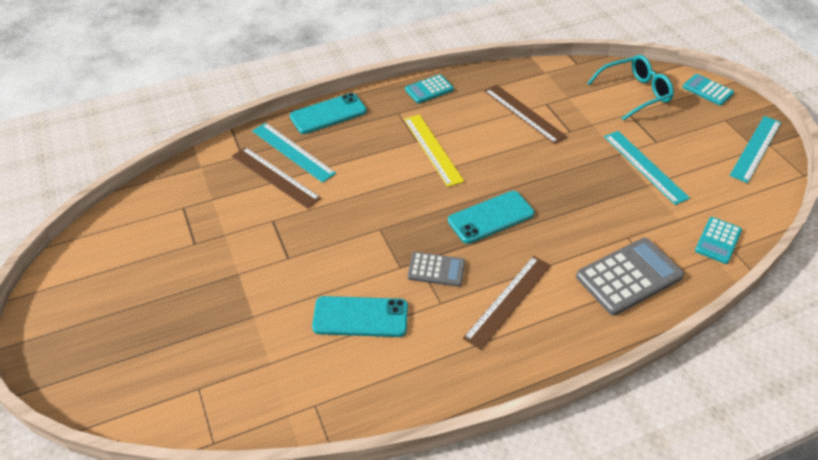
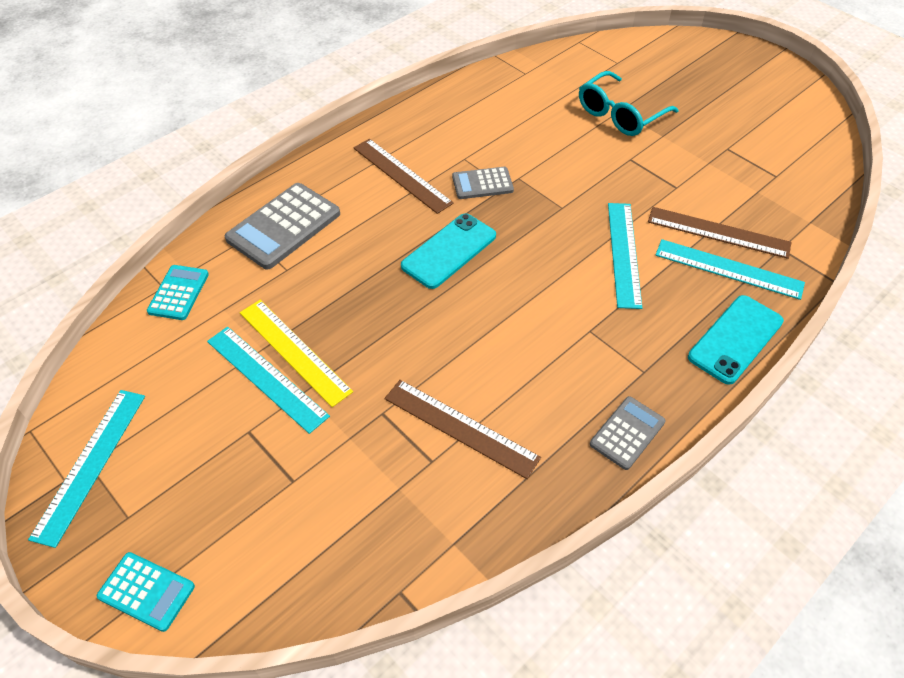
camera: 160 degrees right, 5 degrees up
(357, 180) = (624, 253): none -> turquoise ruler
(360, 317) = (529, 131): turquoise phone -> none
(429, 89) = (627, 433): turquoise calculator -> grey calculator
(432, 149) = (561, 322): yellow ruler -> yellow ruler (294, 351)
(508, 301) = (402, 175): brown ruler -> brown ruler turned 60 degrees counterclockwise
(634, 93) = (285, 536): turquoise glasses -> turquoise glasses (620, 114)

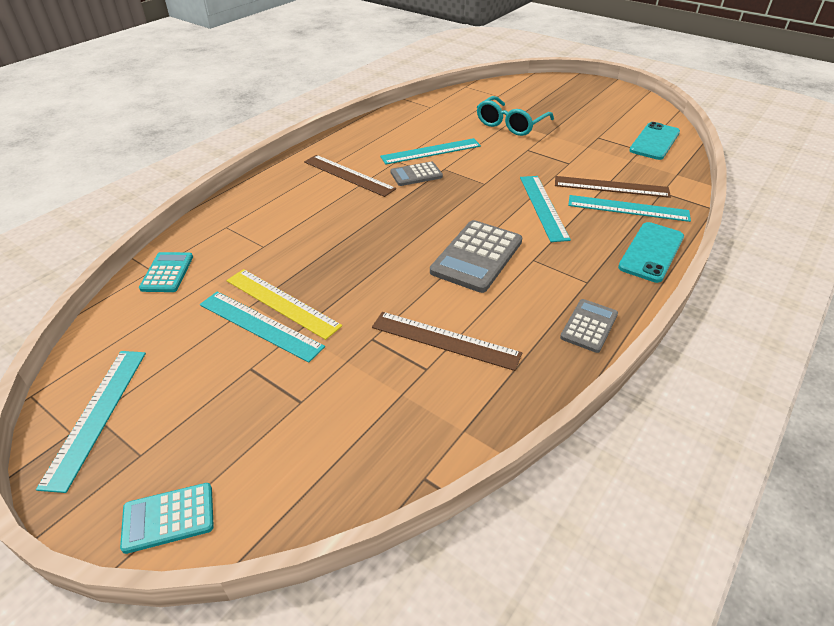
camera: 10 degrees left, 10 degrees down
(146, 591) = (168, 518): turquoise calculator -> turquoise calculator turned 150 degrees clockwise
(283, 226) = (255, 217): grey calculator -> grey calculator (476, 256)
(449, 251) = (401, 219): turquoise phone -> turquoise phone (654, 141)
(509, 148) = (431, 151): none -> turquoise ruler

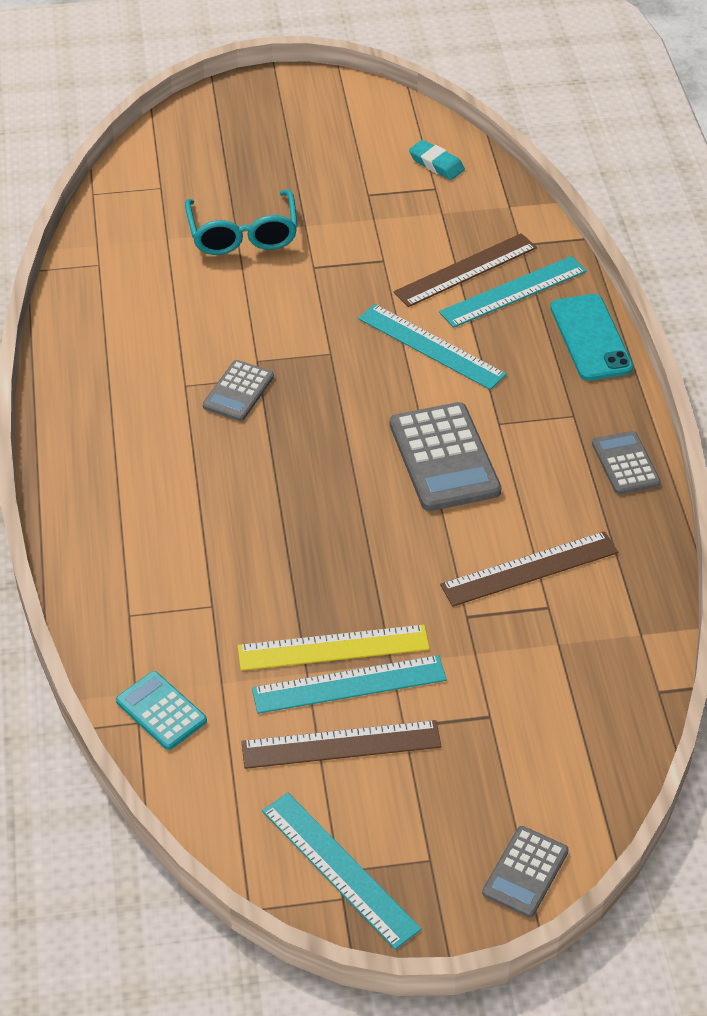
camera: 45 degrees left, 5 degrees up
(168, 518) = (525, 872): turquoise calculator -> grey calculator
(348, 175) = (160, 446): brown ruler -> brown ruler (341, 744)
(431, 151) = (206, 343): turquoise ruler -> none
(654, 141) = (436, 164): turquoise phone -> turquoise eraser

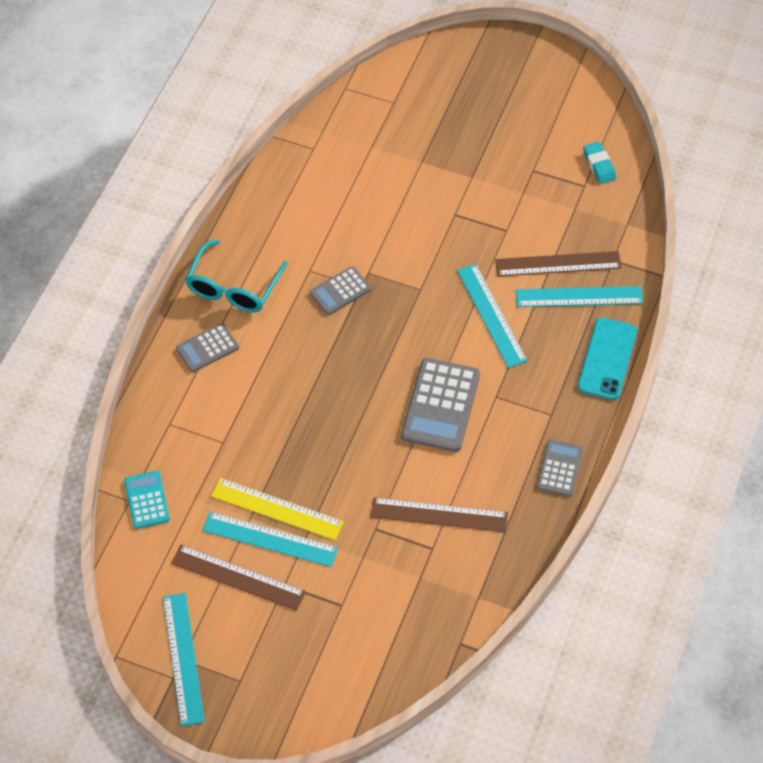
camera: 30 degrees right, 10 degrees up
(243, 234) = (424, 166): turquoise glasses -> turquoise glasses (234, 287)
(525, 872) = (290, 719): grey calculator -> grey calculator (207, 348)

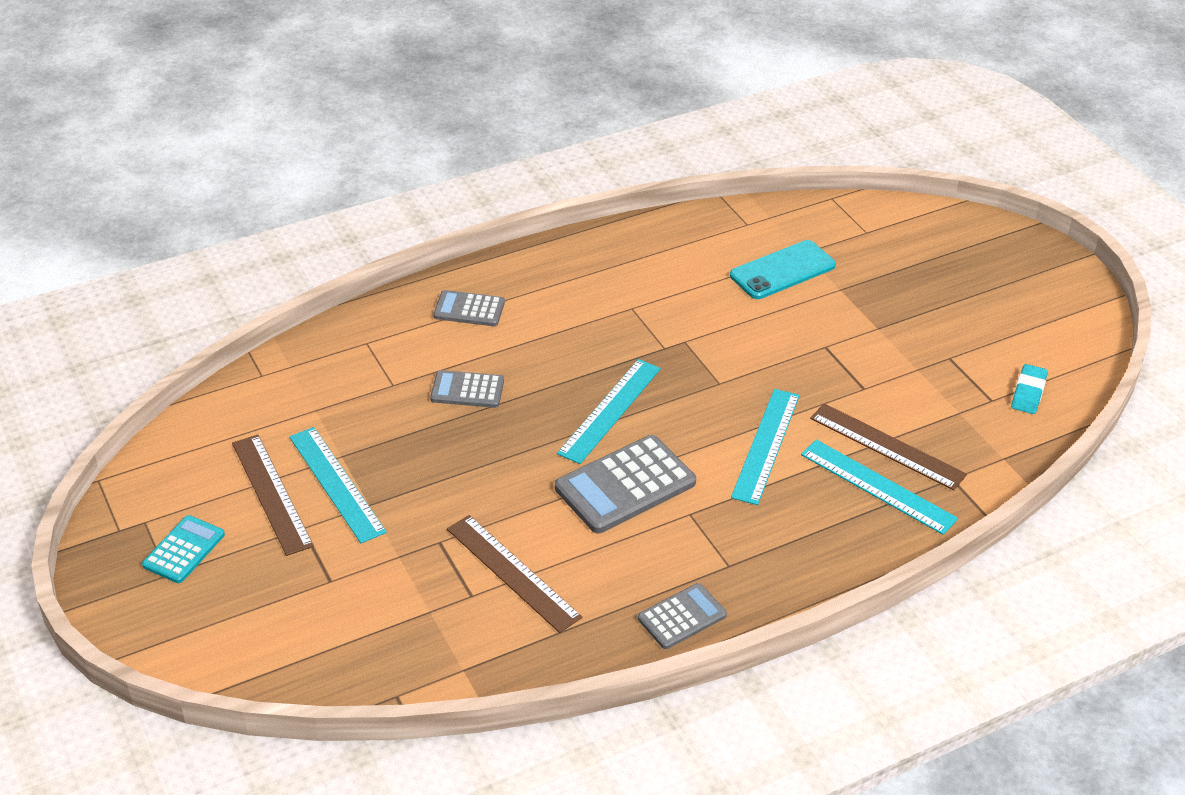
camera: 40 degrees right, 15 degrees down
(147, 500) = (275, 384): turquoise calculator -> turquoise calculator (184, 550)
(183, 658) = (146, 521): turquoise ruler -> turquoise ruler (610, 410)
(234, 287) = (549, 280): turquoise glasses -> none
(277, 509) = (373, 465): yellow ruler -> none
(340, 291) = (640, 339): grey calculator -> grey calculator (467, 390)
(607, 359) = (846, 557): turquoise phone -> turquoise phone (782, 270)

